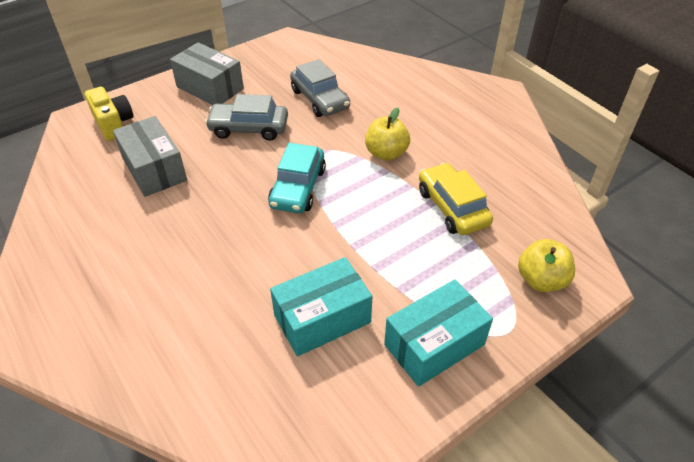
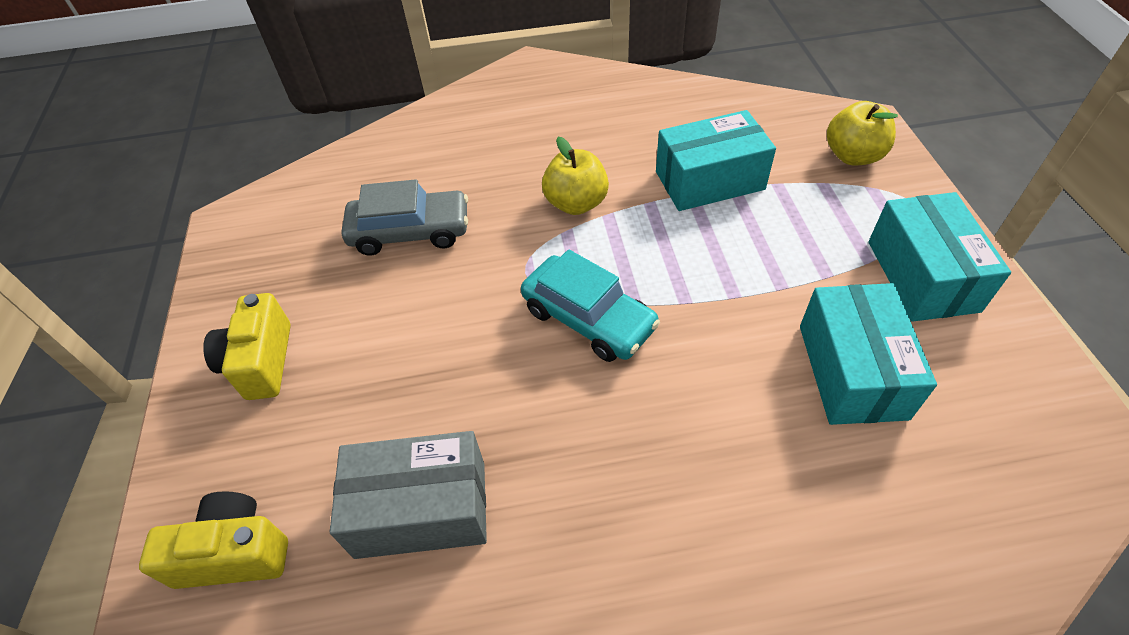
camera: 60 degrees left, 5 degrees up
(210, 88) = (261, 362): grey box -> yellow camera
(249, 128) = (412, 338): grey car -> none
(452, 207) = (709, 180): yellow car -> turquoise box

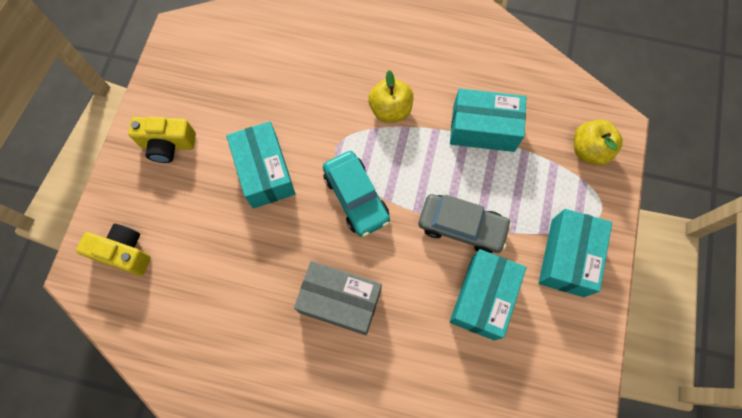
camera: 20 degrees right, 20 degrees up
(261, 362) = (168, 145): yellow camera -> yellow camera turned 105 degrees counterclockwise
(410, 232) = (281, 87): grey car -> grey car (462, 226)
(421, 509) = (219, 271): grey box -> grey box (340, 301)
(434, 339) = (265, 172): none -> turquoise box

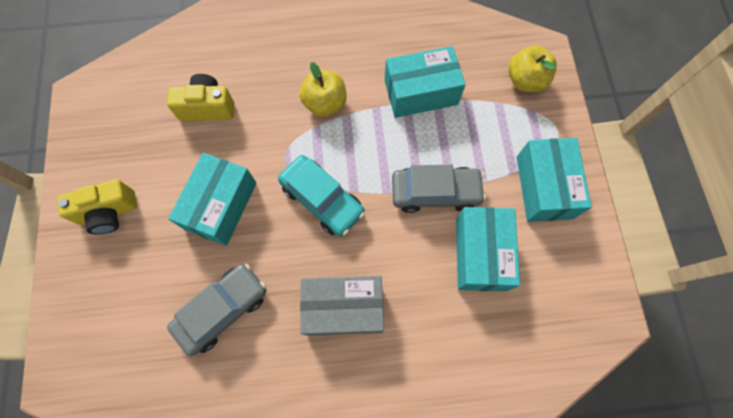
camera: 20 degrees left, 0 degrees up
(124, 253) = (99, 341): yellow camera -> yellow camera (207, 107)
(235, 264) = (222, 309): none -> grey car
(265, 172) = (221, 206): turquoise box -> turquoise box turned 60 degrees clockwise

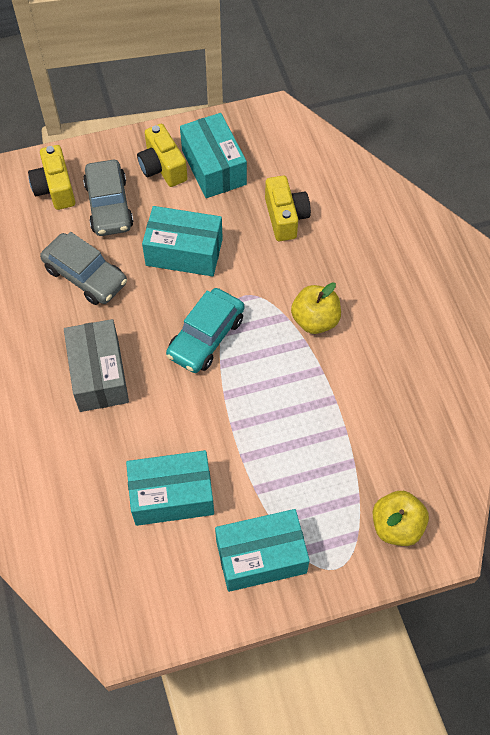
camera: 80 degrees right, 10 degrees down
(97, 332) = (55, 188): none -> yellow camera
(421, 92) = (351, 412): turquoise box -> turquoise box (214, 167)
(435, 192) = (233, 442): grey car -> grey car (109, 205)

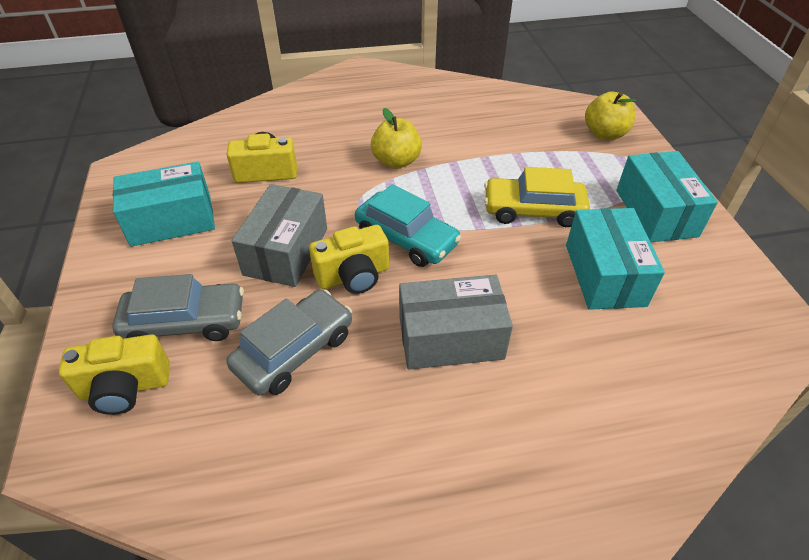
camera: 85 degrees left, 15 degrees down
(162, 167) = (148, 266): yellow camera -> yellow camera (353, 276)
(184, 252) = (286, 251): turquoise box -> grey box
(253, 441) = (533, 210): none -> yellow car

